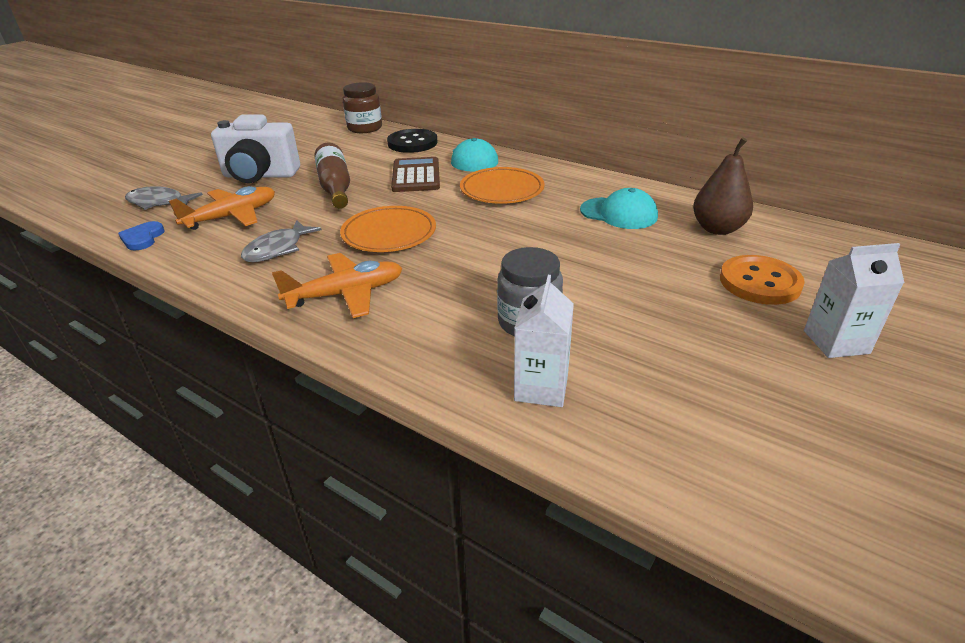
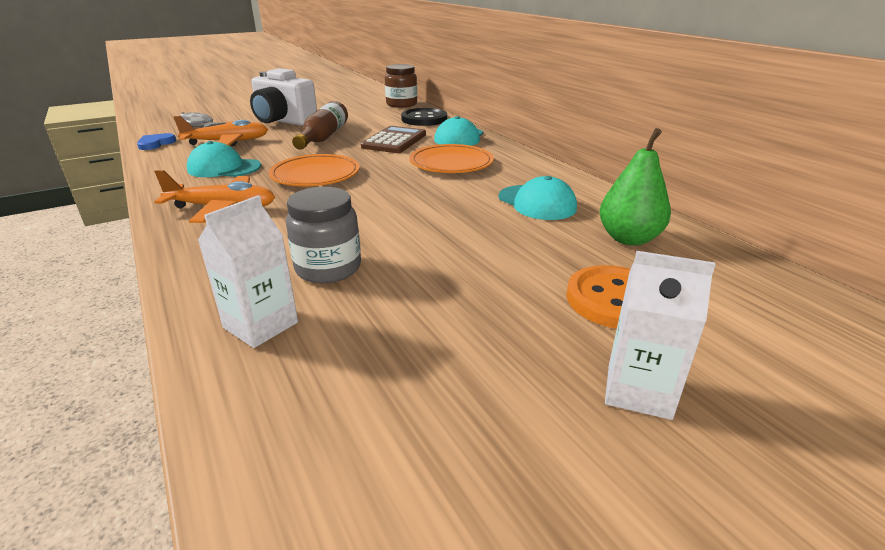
camera: 25 degrees right, 5 degrees down
(277, 249) = (224, 168): grey fish -> turquoise cap
(717, 229) = (628, 238): brown pear -> green pear

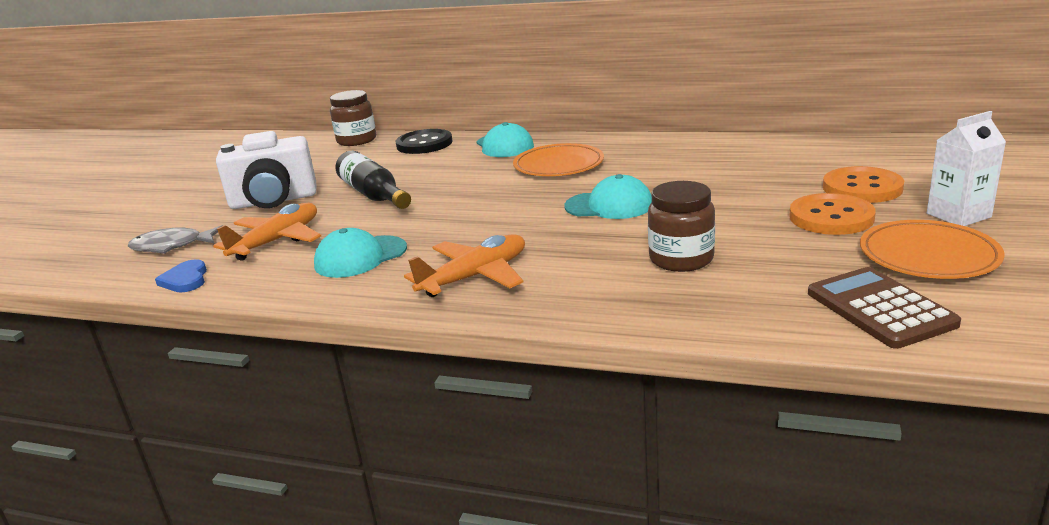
camera: 40 degrees left, 5 degrees down
(260, 325) = (736, 302): white carton -> none
(315, 175) = (473, 221): orange plate -> orange plate (928, 256)
(323, 137) = (374, 195): brown bottle -> black bottle
(328, 268) = (681, 259): grey jar -> brown jar
(394, 141) = (456, 170): brown calculator -> brown calculator (880, 308)
(513, 308) = (831, 217): none -> orange button
(537, 203) = (691, 162): turquoise cap -> turquoise cap (609, 205)
(628, 238) = (792, 157): green pear -> none

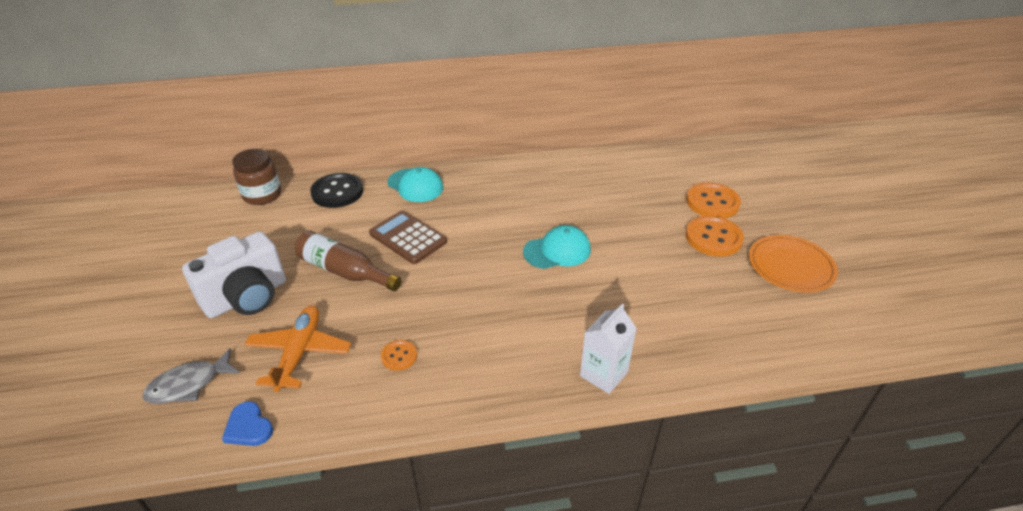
camera: 30 degrees left, 15 degrees up
(360, 257) = (399, 356): turquoise cap -> orange button
(374, 195) = (344, 271): black bottle -> brown bottle
(475, 276) = (515, 357): orange plane -> none
(558, 165) = (482, 206): orange plate -> none
(681, 259) = (649, 302): brown jar -> none
(880, 308) = (795, 325): brown calculator -> brown calculator (408, 238)
(958, 215) = (783, 222): white carton -> white carton (603, 374)

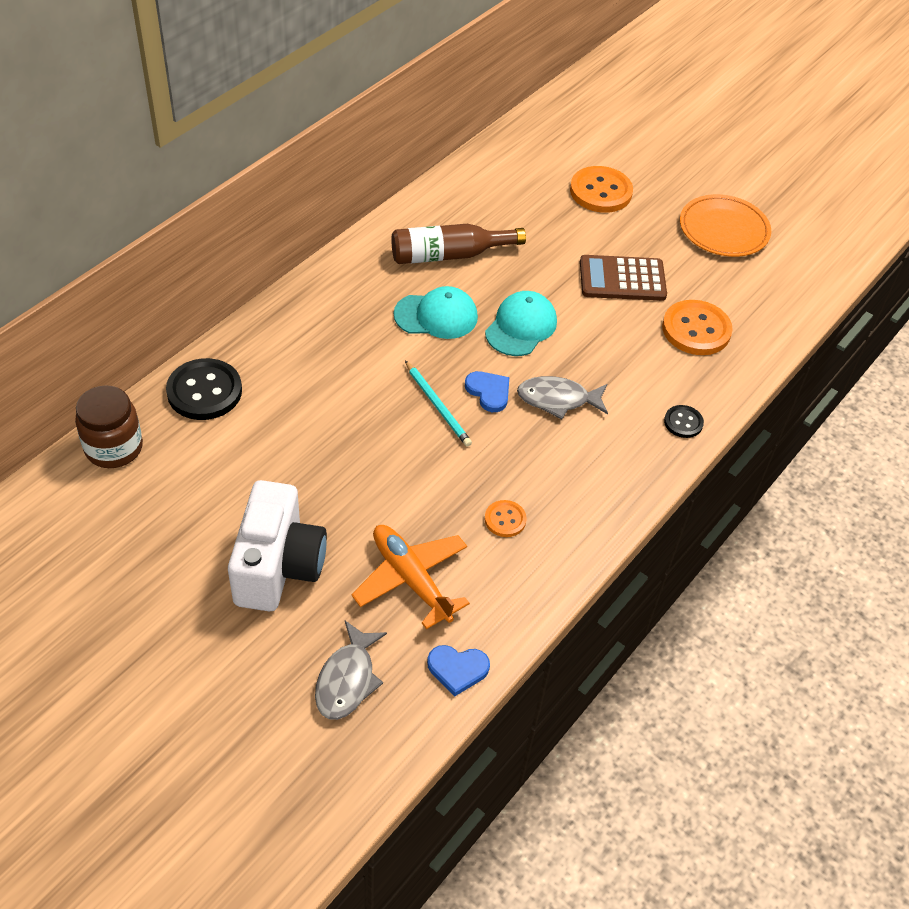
camera: 45 degrees left, 10 degrees up
(344, 271) = (342, 475): brown bottle -> brown bottle (449, 255)
(408, 238) = (359, 399): brown calculator -> brown calculator (622, 279)
(415, 185) = (285, 332): turquoise cap -> turquoise cap (436, 316)
(447, 266) = (437, 406): none -> turquoise pencil
(488, 276) = (489, 392): none -> blue heart
(528, 305) = (557, 399): none -> grey fish
(603, 374) = (683, 422): white carton -> black button
(713, 238) = (638, 233): orange button -> orange button (696, 330)

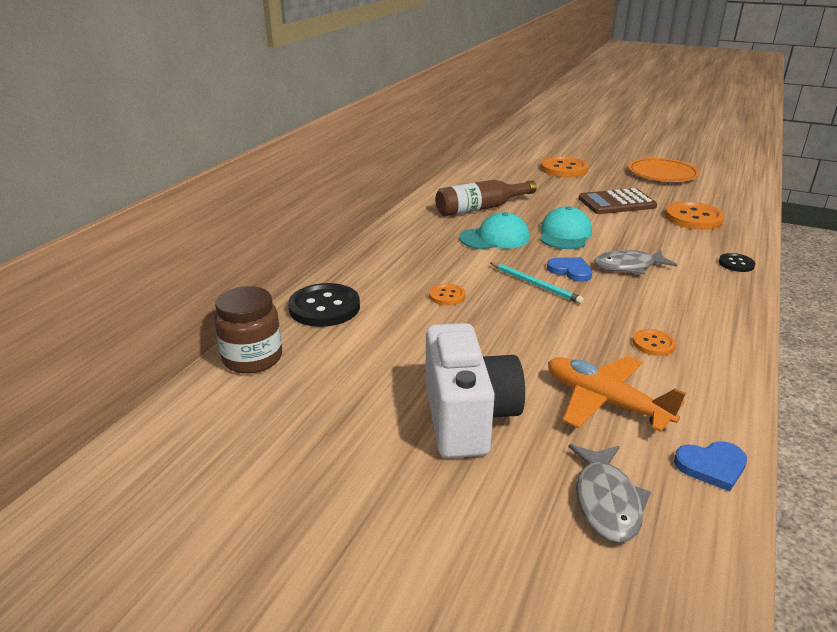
camera: 10 degrees left, 20 degrees down
(335, 402) = (447, 296): none -> orange button

